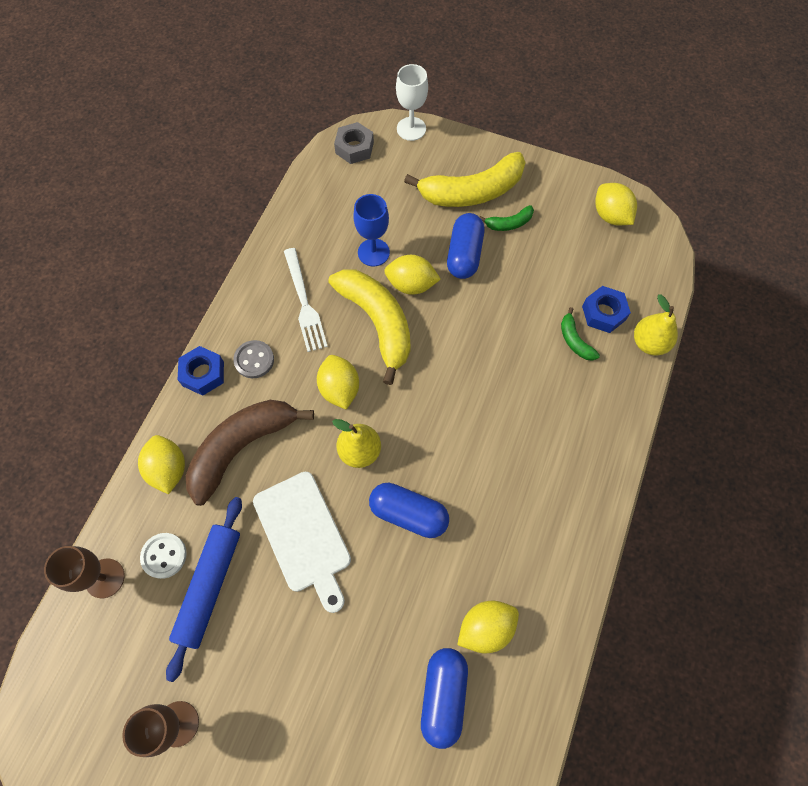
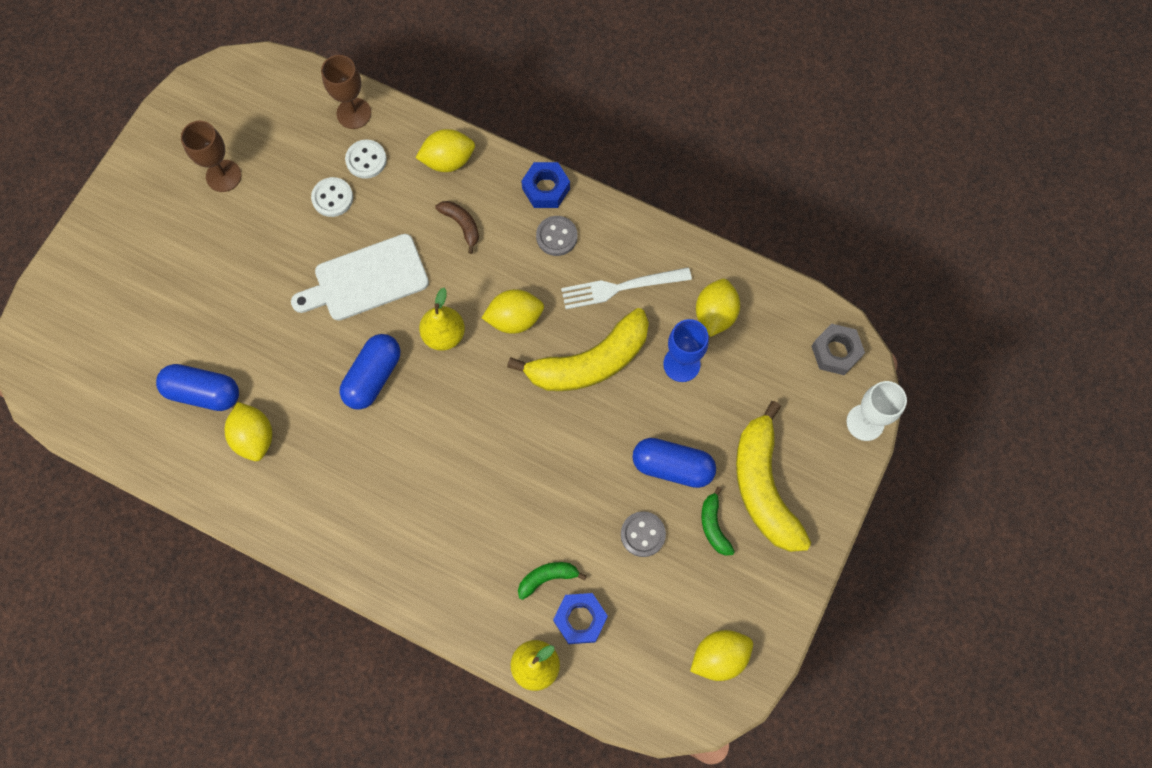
camera: 95 degrees right, 5 degrees up
(209, 586) = (332, 198): blue rolling pin -> white button
(242, 448) = (461, 225): brown banana -> brown banana, size x0.45
(411, 285) = (635, 402): yellow lemon -> yellow lemon (715, 314)
(525, 272) = (643, 534): none -> grey button

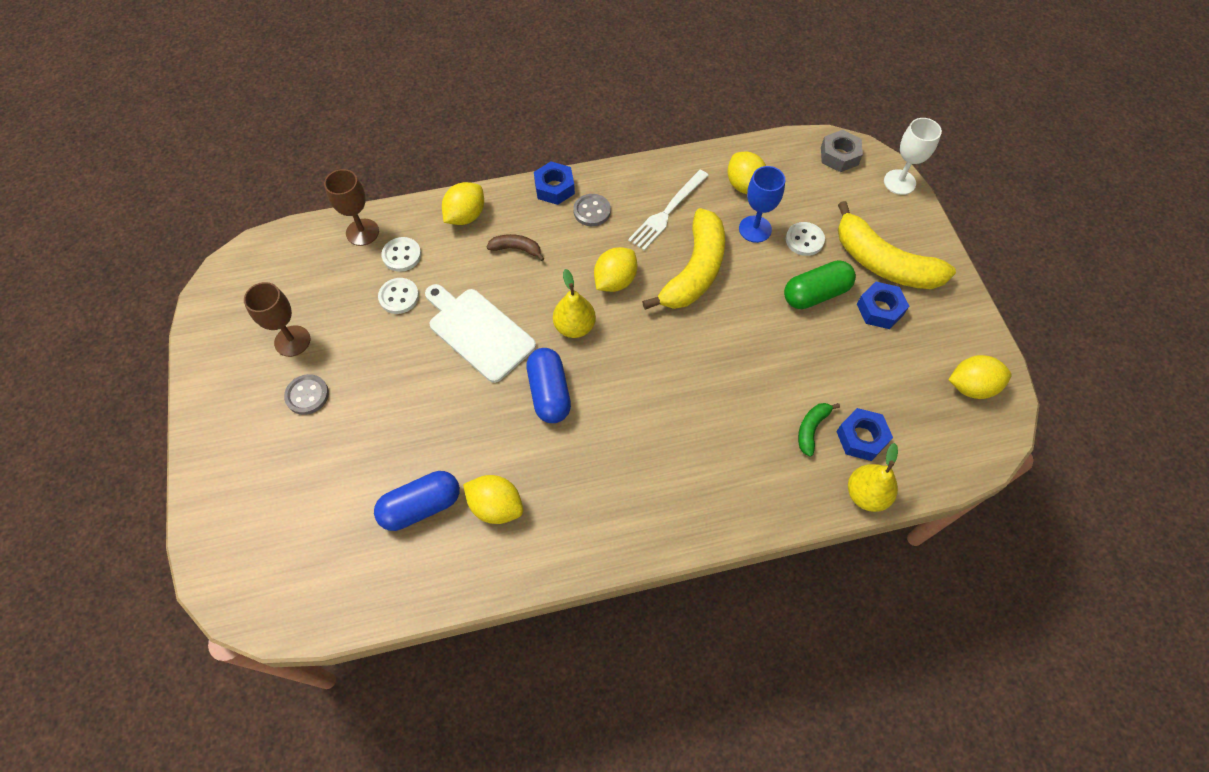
camera: 40 degrees left, 10 degrees down
(366, 279) = (479, 332): white cutting board -> white cutting board turned 105 degrees clockwise
(643, 534) = (842, 350): grey button -> grey button (307, 395)
(672, 467) = (815, 294): blue capsule -> green capsule
(714, 526) = (880, 309): green banana -> blue nut
(715, 409) = (804, 240): none -> white button
(719, 656) = (971, 386): yellow lemon -> yellow lemon turned 60 degrees clockwise

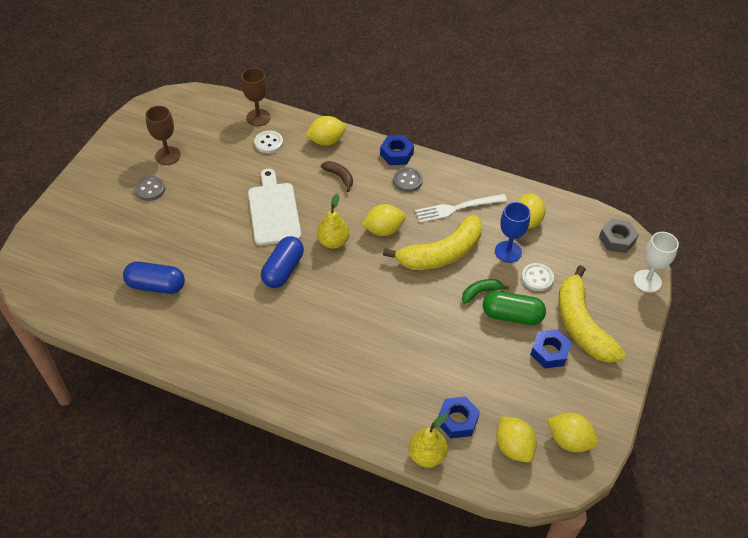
camera: 35 degrees right, 10 degrees down
(399, 297) = (246, 165): white button -> none
(496, 506) = (196, 312): yellow lemon -> yellow lemon (513, 447)
(811, 429) = (428, 393): green banana -> green banana (480, 292)

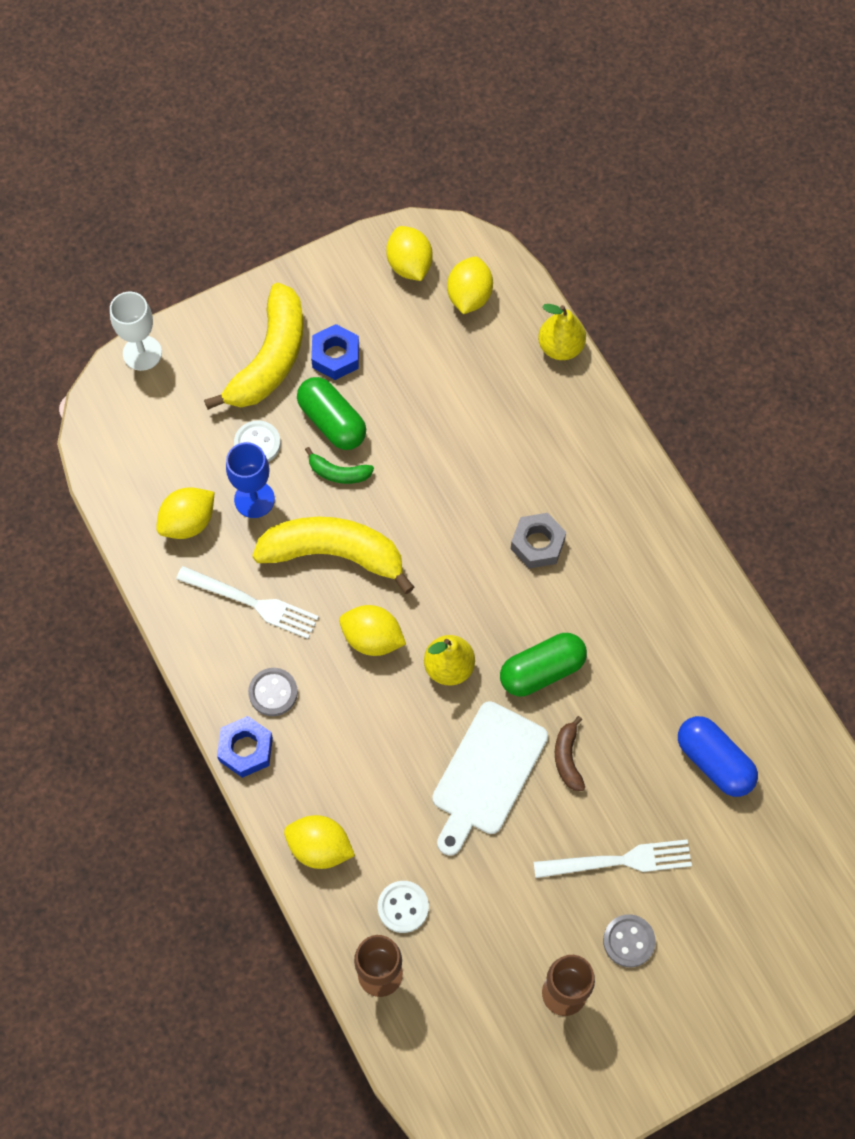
camera: 140 degrees left, 15 degrees up
(177, 216) = (619, 861): none -> white fork
(283, 270) = (542, 671): blue capsule -> green capsule
(339, 177) = (355, 767): brown banana -> brown banana (567, 758)
(457, 420) = (499, 358): blue nut -> none
(617, 239) = (113, 422): grey nut -> grey nut (537, 544)

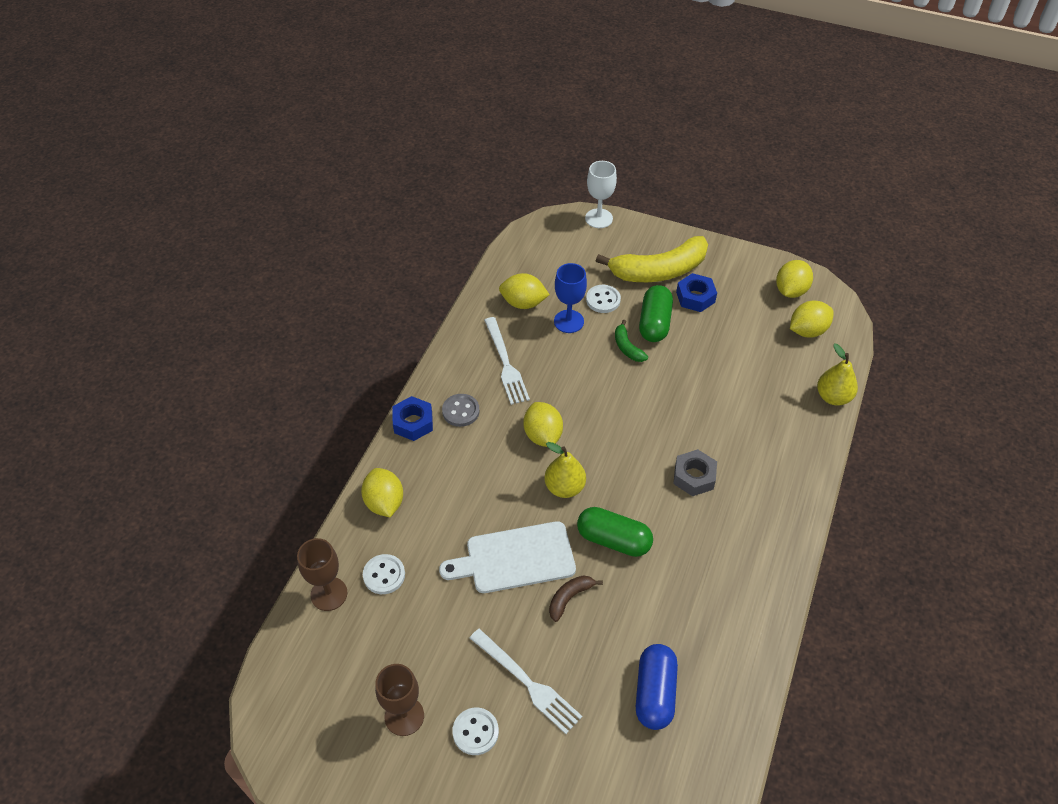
camera: 50 degrees right, 15 degrees down
(334, 554) = (575, 380): yellow banana -> none
(628, 941) = (475, 732): grey button -> white button

